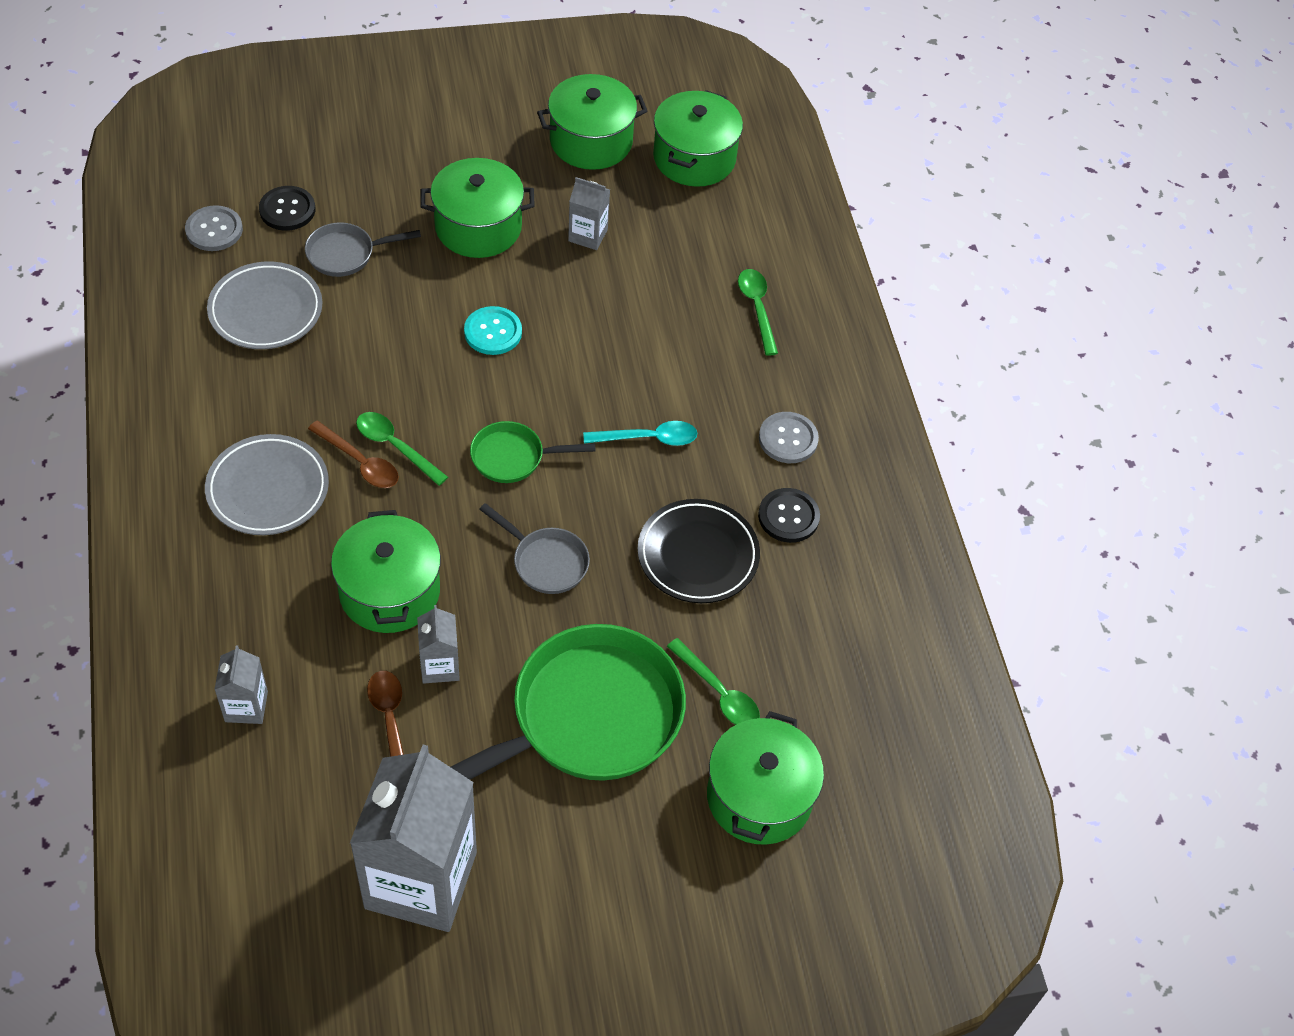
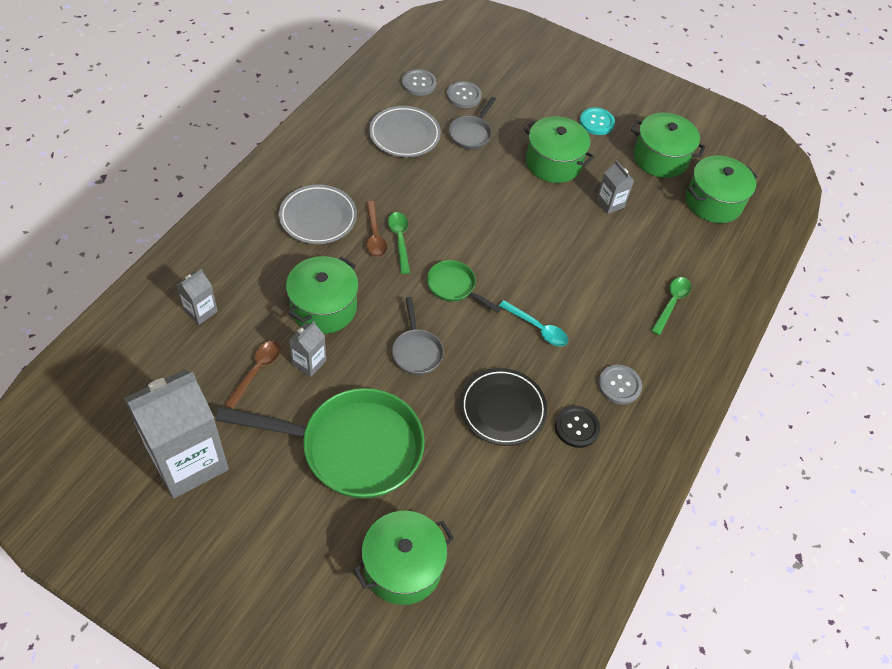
camera: 40 degrees right, 0 degrees up
(287, 210) = (463, 95): black button -> grey button
(346, 254) = (471, 133): grey pan -> grey pan turned 90 degrees counterclockwise
(493, 332) = (508, 218): turquoise button -> turquoise button (596, 122)
(718, 692) = (438, 491): green spoon -> none

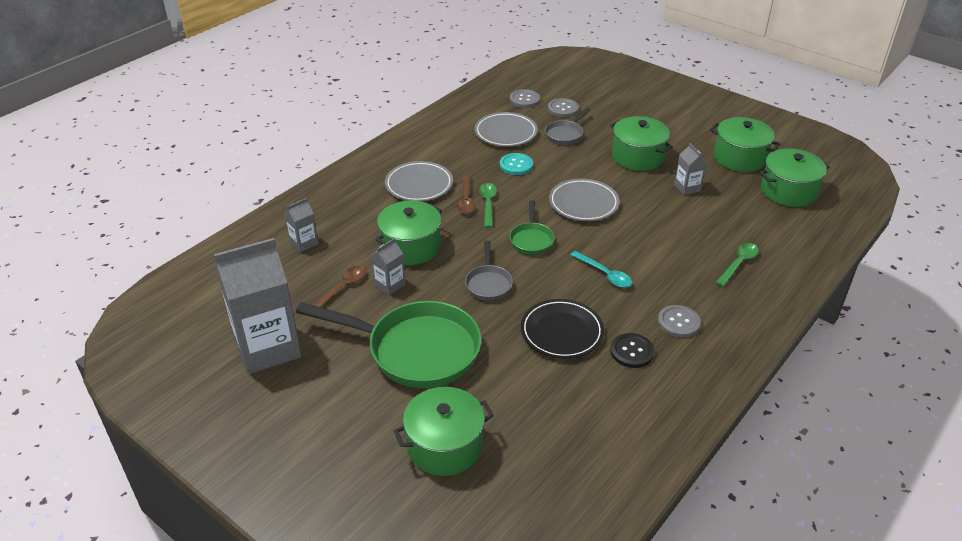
camera: 15 degrees right, 15 degrees down
(454, 287) = (531, 239): green pan -> green pan turned 135 degrees counterclockwise
(503, 232) = (583, 203): none -> grey plate
(596, 122) = (682, 131): turquoise button -> turquoise button (516, 165)

